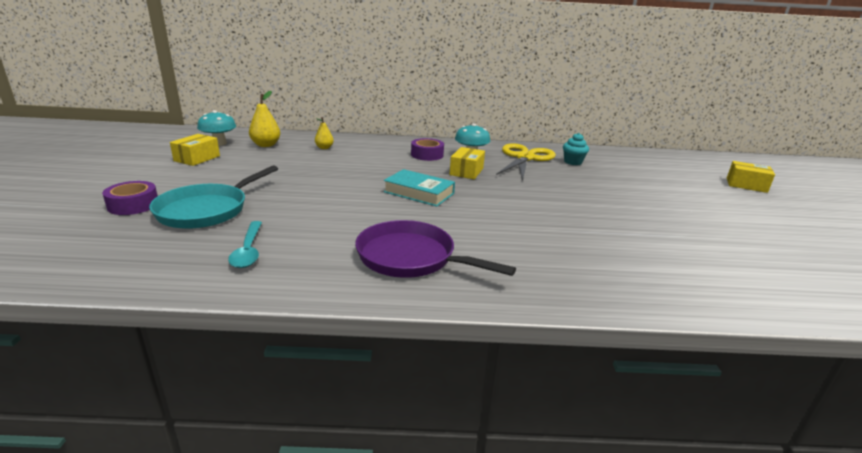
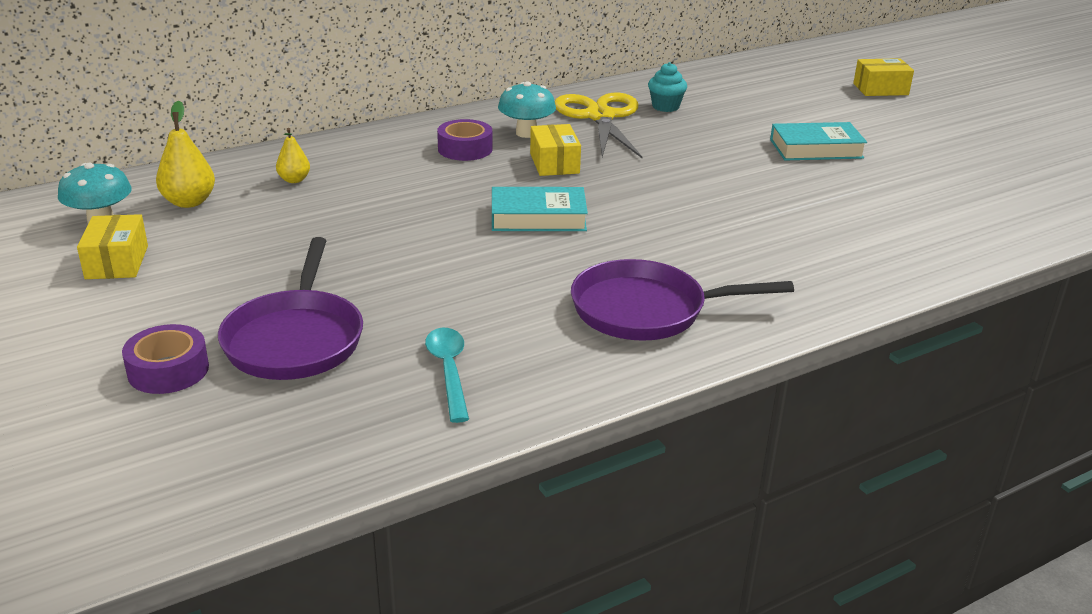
camera: 30 degrees left, 5 degrees up
(207, 210) = (295, 339): turquoise pan -> purple pan
(248, 250) = (449, 371): turquoise spoon -> turquoise spoon turned 150 degrees counterclockwise
(654, 204) = (816, 149): none -> turquoise book

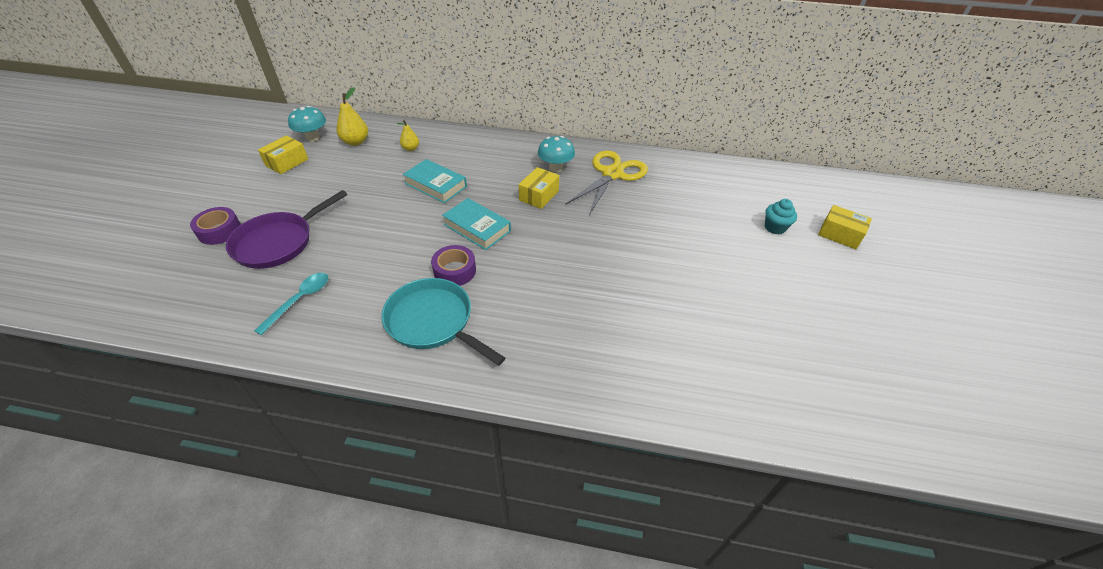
camera: 40 degrees right, 15 degrees up
(465, 149) = (510, 164): purple tape -> purple tape (455, 271)
(647, 310) = (433, 322): purple pan -> turquoise pan
(665, 107) = (662, 184): turquoise cupcake -> turquoise cupcake (774, 227)
(816, 149) = (711, 261): turquoise book -> turquoise book (436, 185)

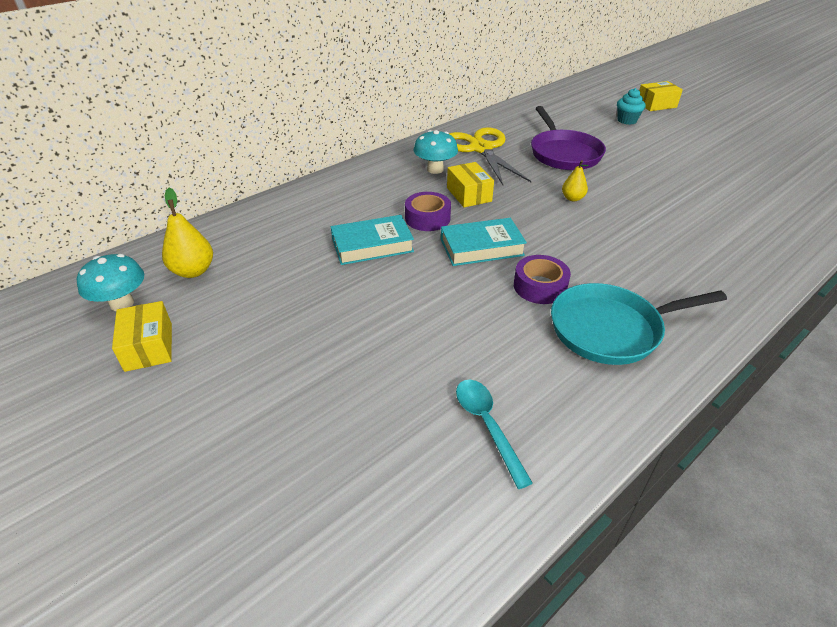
camera: 50 degrees left, 5 degrees down
(219, 231) = (236, 471): purple tape -> purple tape (427, 218)
(279, 242) = (339, 411): purple pan -> purple pan (563, 153)
(411, 148) = (274, 236): yellow pear -> yellow pear (572, 198)

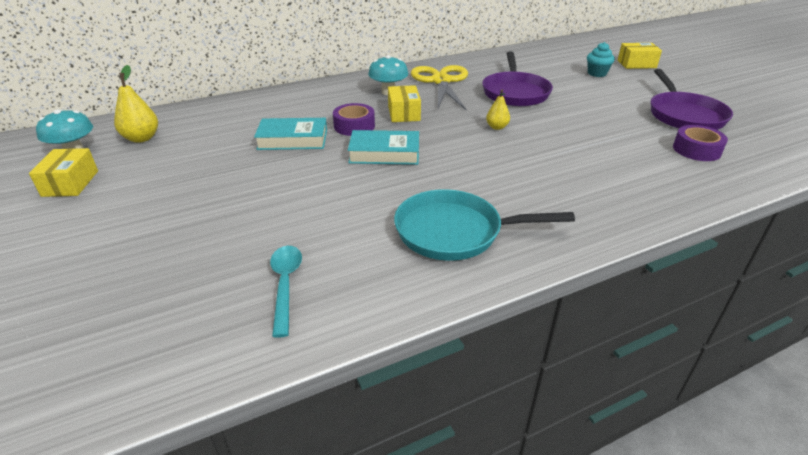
camera: 15 degrees right, 5 degrees down
(540, 286) = (414, 189): purple tape -> purple tape (696, 150)
(732, 159) = (684, 115): none -> purple pan

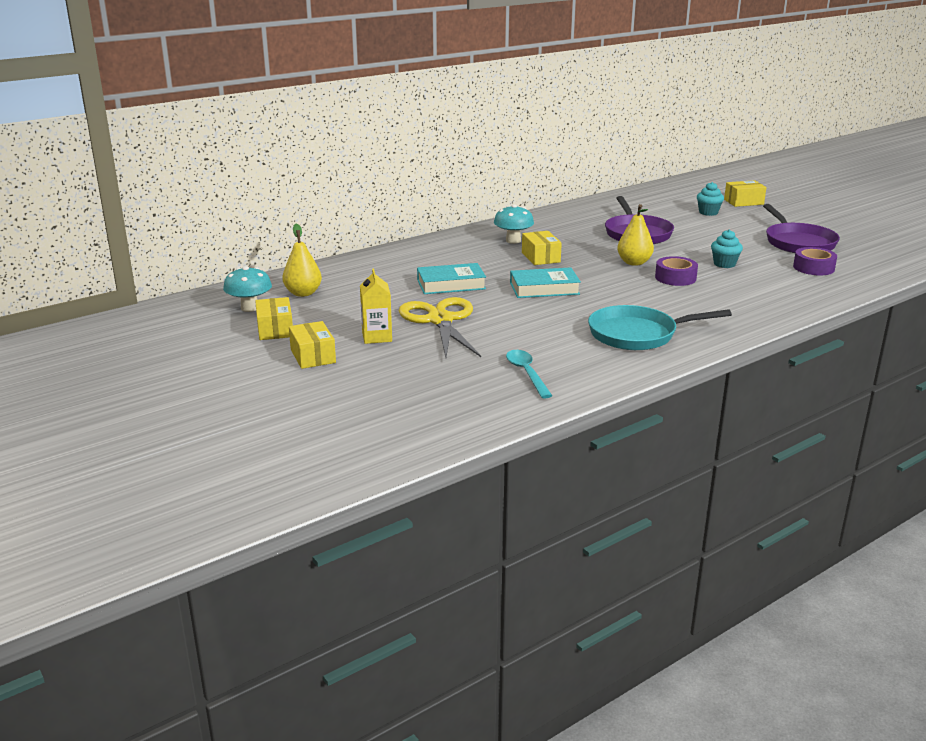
camera: 10 degrees left, 10 degrees down
(71, 227) = (313, 356): none -> yellow box
(162, 205) = (377, 337): none -> yellow carton
(354, 126) = (501, 270): purple tape -> purple tape (675, 278)
(441, 81) = (559, 228): yellow scissors -> yellow scissors (440, 320)
(497, 127) = (634, 263): yellow pear -> yellow pear, size x1.60
(594, 137) = (724, 264): none -> turquoise cupcake

